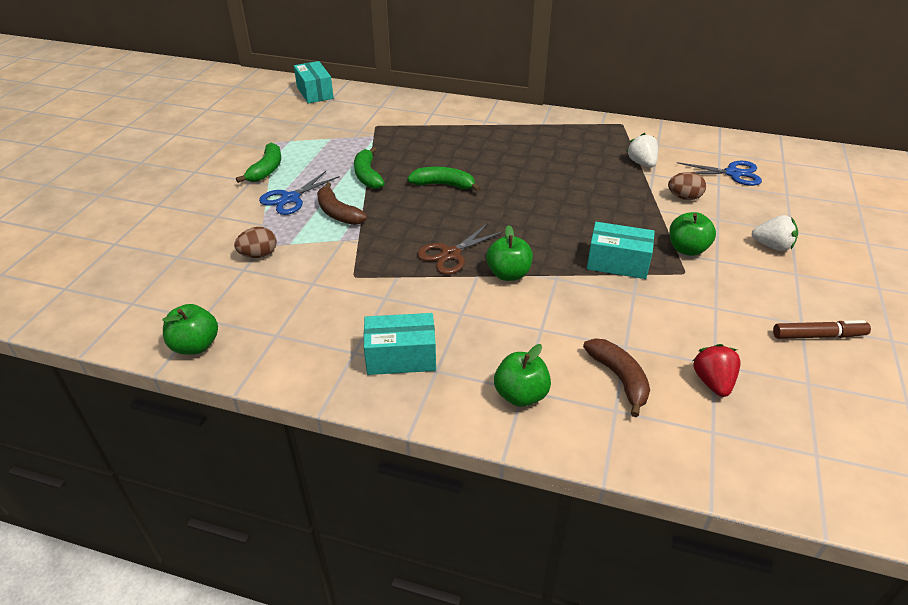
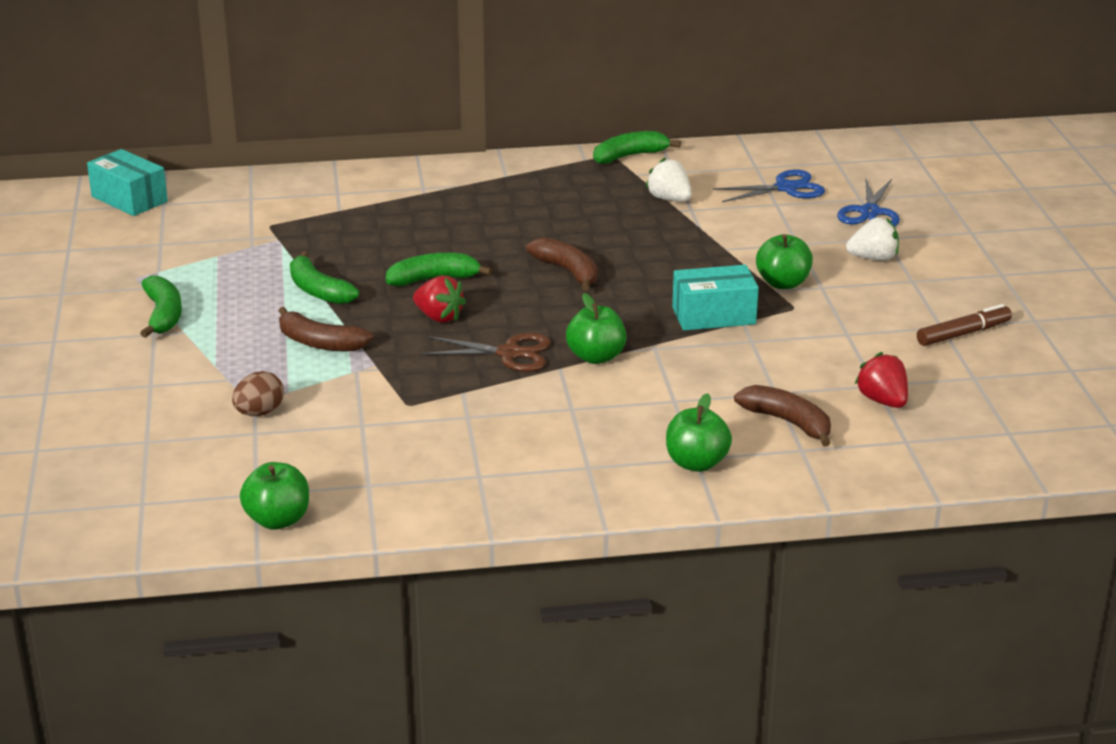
camera: 25 degrees left, 10 degrees down
(290, 198) = (236, 341): blue scissors -> blue scissors (870, 212)
(401, 357) = (537, 465): turquoise box -> none
(426, 214) = (439, 317): none -> red strawberry
(450, 254) = (509, 353): brown scissors -> brown scissors turned 105 degrees counterclockwise
(535, 201) = (567, 271): none -> brown banana
(633, 127) = (629, 156): none -> green banana
(684, 197) = (745, 228): brown egg -> none

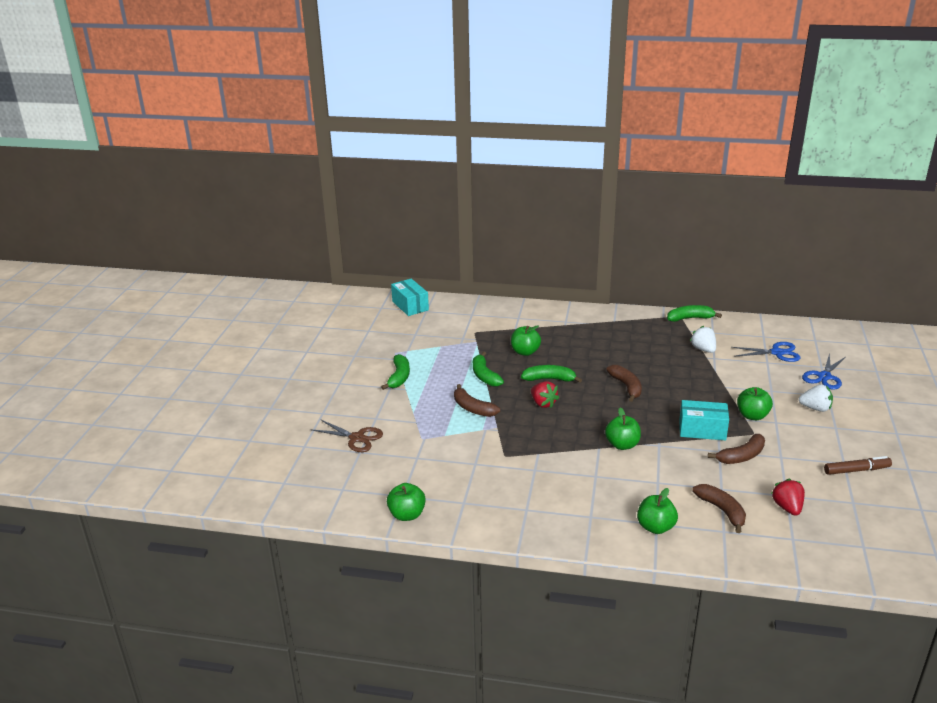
camera: 20 degrees right, 0 degrees up
(259, 413) = (424, 446): brown egg -> none
(373, 244) = (525, 352): none -> green apple
(509, 353) = (573, 433): brown scissors -> brown scissors (357, 438)
(788, 342) = (741, 456): none -> brown banana

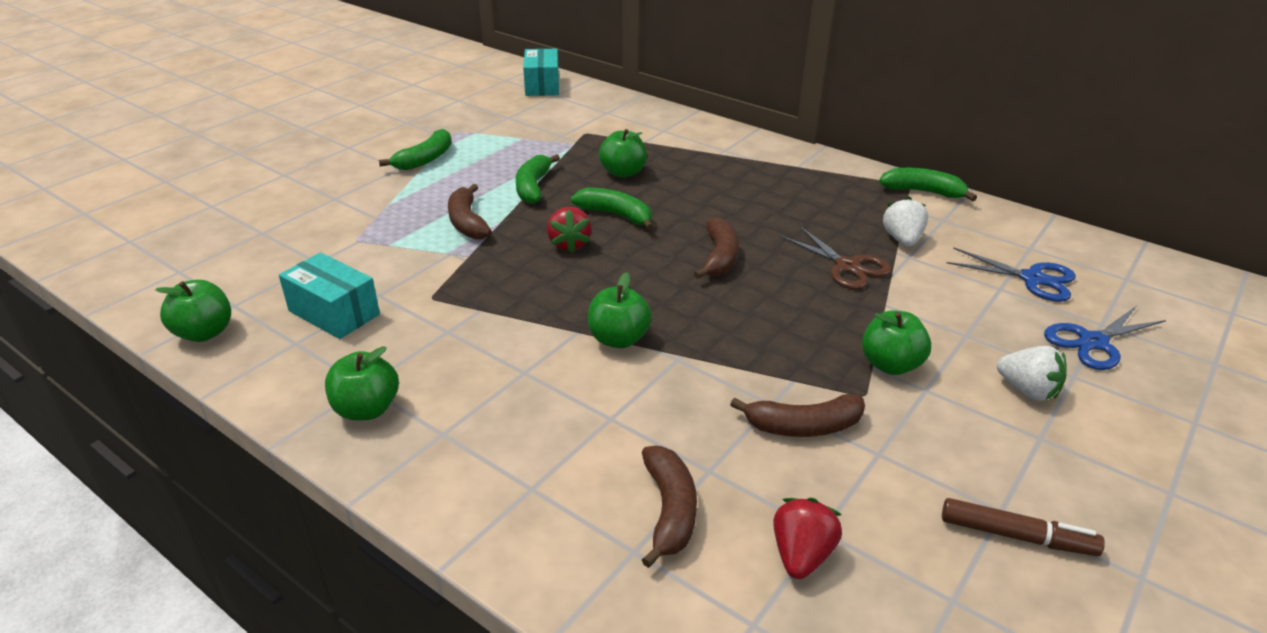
camera: 25 degrees right, 5 degrees up
(357, 438) = (280, 215): brown scissors -> brown scissors (847, 266)
(655, 527) = (523, 494): green apple -> green apple (367, 409)
(702, 430) = (776, 359): turquoise box -> turquoise box (334, 313)

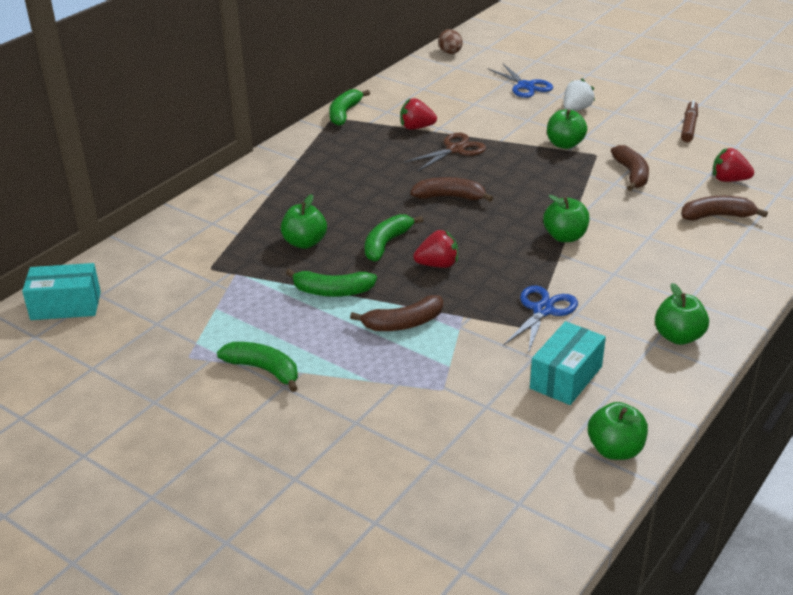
camera: 90 degrees left, 0 degrees up
(902, 240) = (416, 127): white strawberry -> red strawberry
(1032, 279) = (461, 93): blue scissors -> blue scissors (543, 310)
(1177, 275) = (450, 53): none -> brown egg

